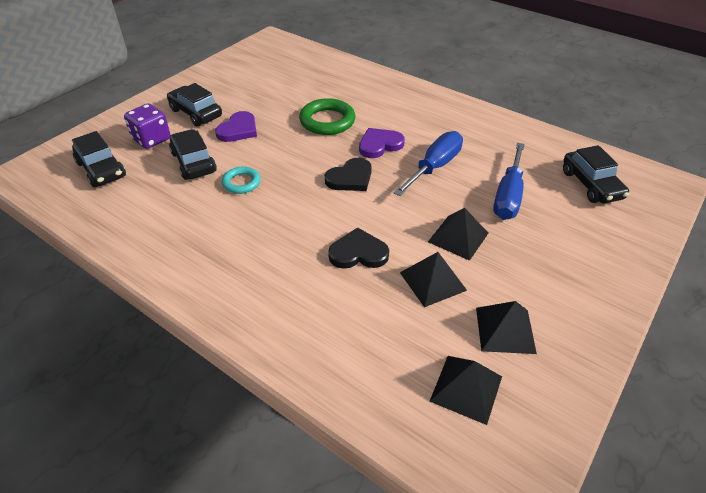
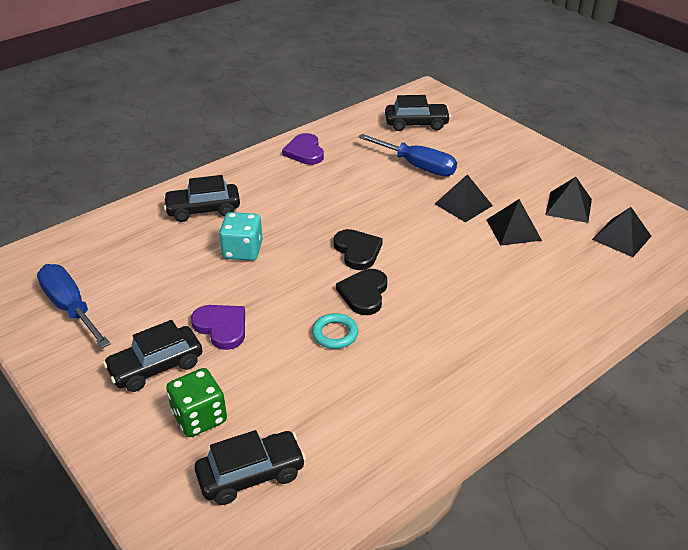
camera: 75 degrees left, 5 degrees down
(151, 139) = (199, 417): purple dice -> green dice
(194, 162) = (276, 374): black car -> black car (203, 210)
(327, 121) = (243, 251): green ring -> turquoise dice
(358, 253) = (471, 264): black heart -> black heart (364, 293)
(379, 145) = (308, 221): purple heart -> purple heart (304, 152)
(434, 167) = (360, 195): blue screwdriver -> blue screwdriver (70, 308)

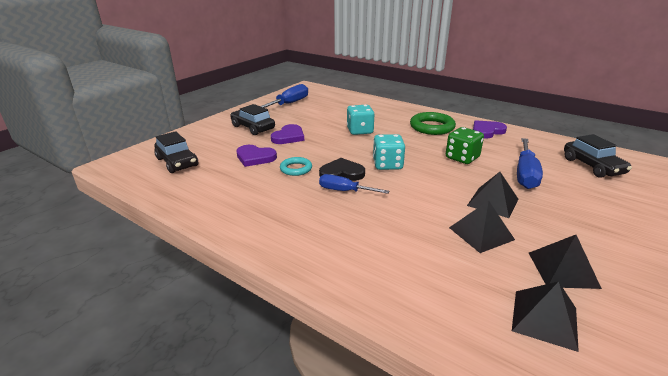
camera: 75 degrees right, 10 degrees down
(199, 417) = (218, 143): green dice -> green dice (462, 158)
(203, 210) = (390, 115): black car -> none
(268, 187) = (432, 127): none -> green ring
(279, 373) = (255, 157): none -> purple heart
(357, 251) = (387, 165): black heart -> turquoise dice
(409, 300) = (344, 191): none -> blue screwdriver

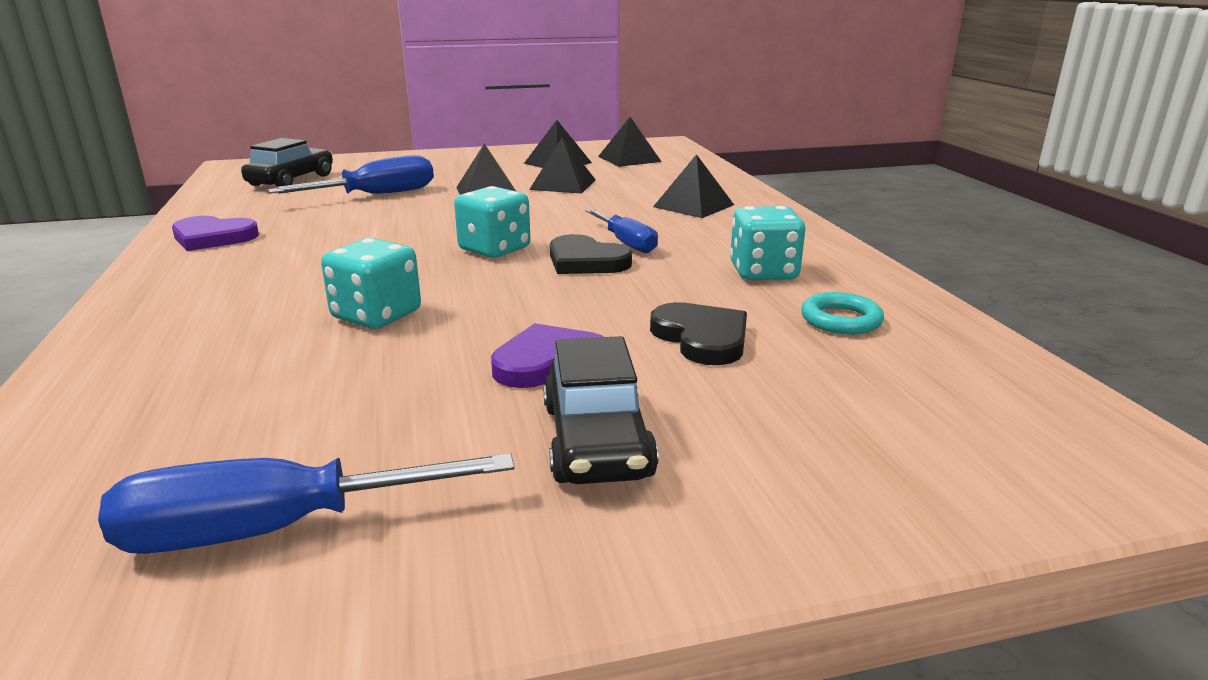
camera: 140 degrees left, 5 degrees down
(177, 162) = (914, 394): black car -> none
(255, 157) = (702, 338): purple heart -> black heart
(260, 196) = (763, 272): none -> turquoise dice
(296, 169) = (649, 290): turquoise ring -> turquoise ring (841, 320)
(363, 246) = (693, 206): none -> black pyramid
(432, 127) = (247, 272): green ring -> none
(462, 158) = (377, 225): green dice -> none

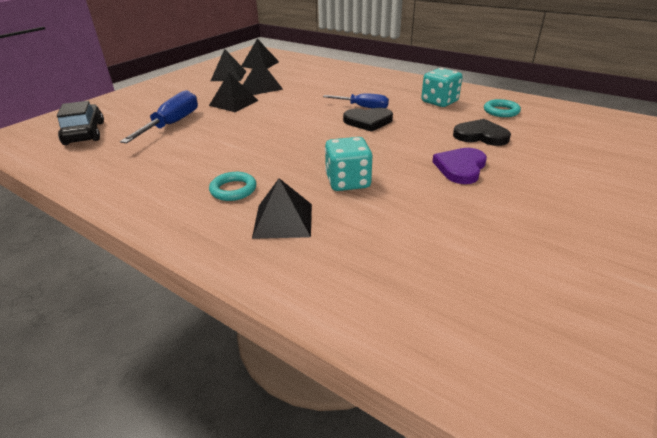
camera: 40 degrees left, 10 degrees up
(213, 237) = (136, 184): purple heart -> none
(262, 274) = (233, 190): none -> turquoise ring
(275, 529) = (535, 273): blue screwdriver -> none
(494, 249) = (316, 130): turquoise dice -> none
(596, 441) = (539, 186): black car -> none
(693, 206) = (347, 80): black pyramid -> black pyramid (283, 220)

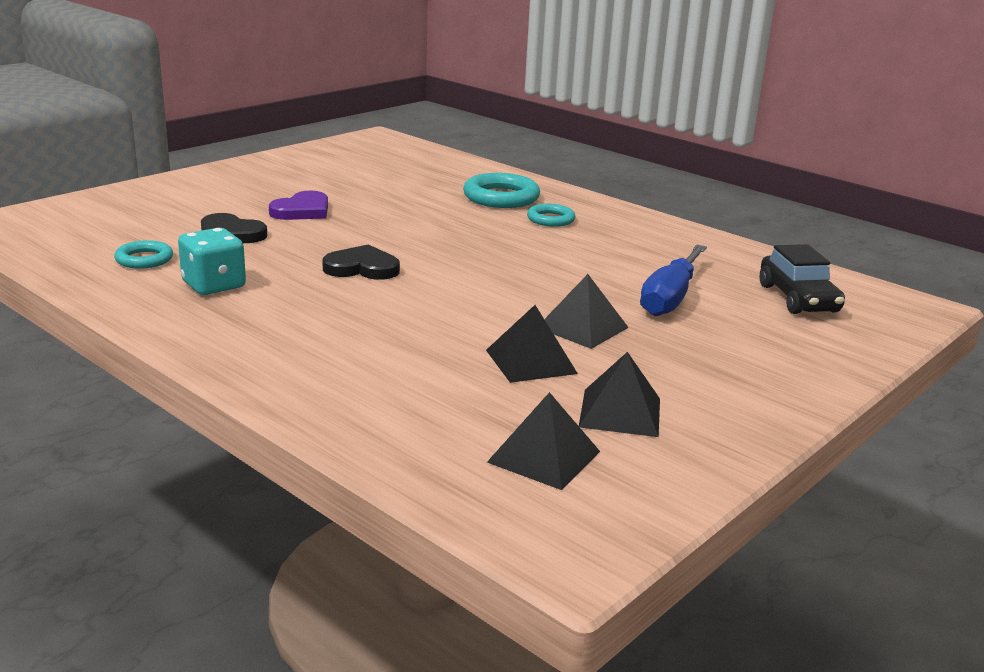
camera: 175 degrees left, 10 degrees down
(283, 220) = (501, 197): black pyramid -> turquoise ring
(348, 182) = (431, 213): turquoise dice -> none
(363, 107) = (352, 291): blue screwdriver -> none

